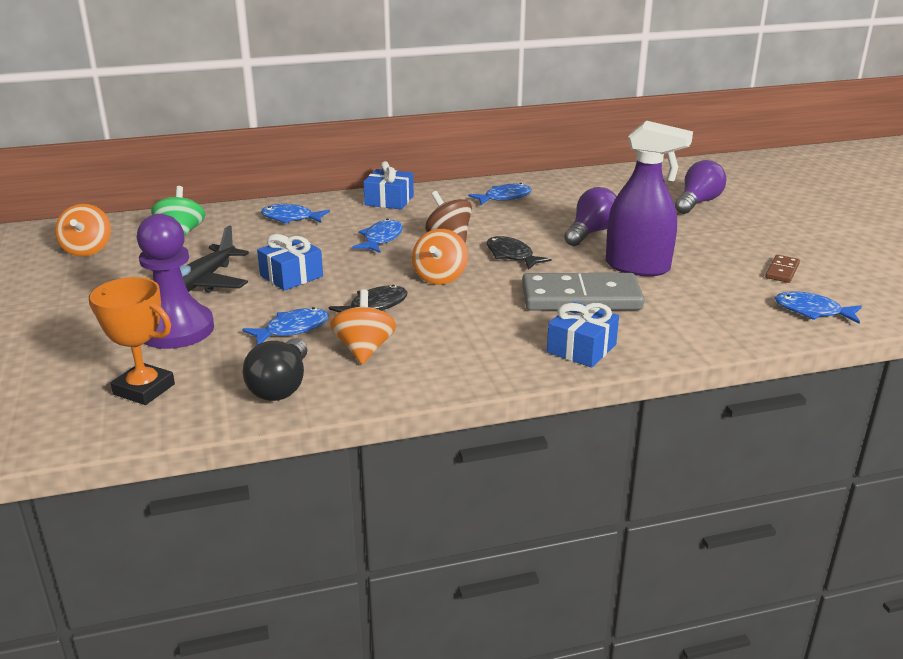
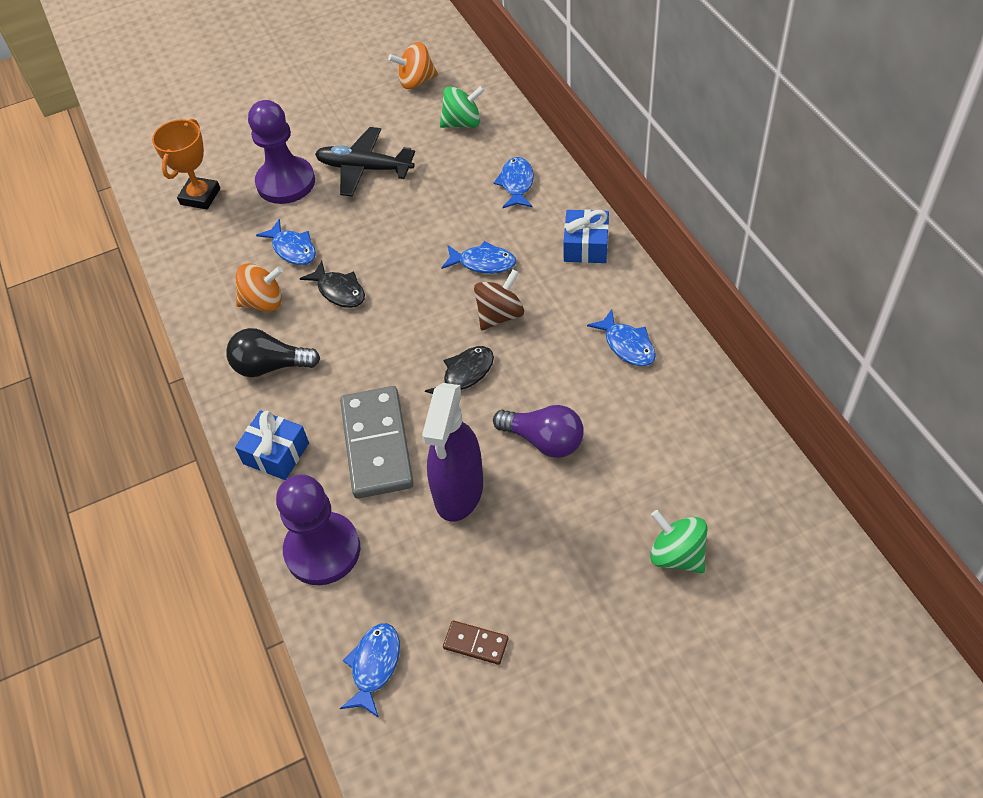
camera: 85 degrees right, 25 degrees up
(281, 386) = (206, 267): black light bulb -> black light bulb (270, 366)
(291, 276) = (389, 221): blue gift -> none
(440, 277) = (404, 325): orange spinning top -> none
(698, 202) = (677, 555): purple light bulb -> green spinning top
(698, 329) = (322, 550): none -> purple pawn

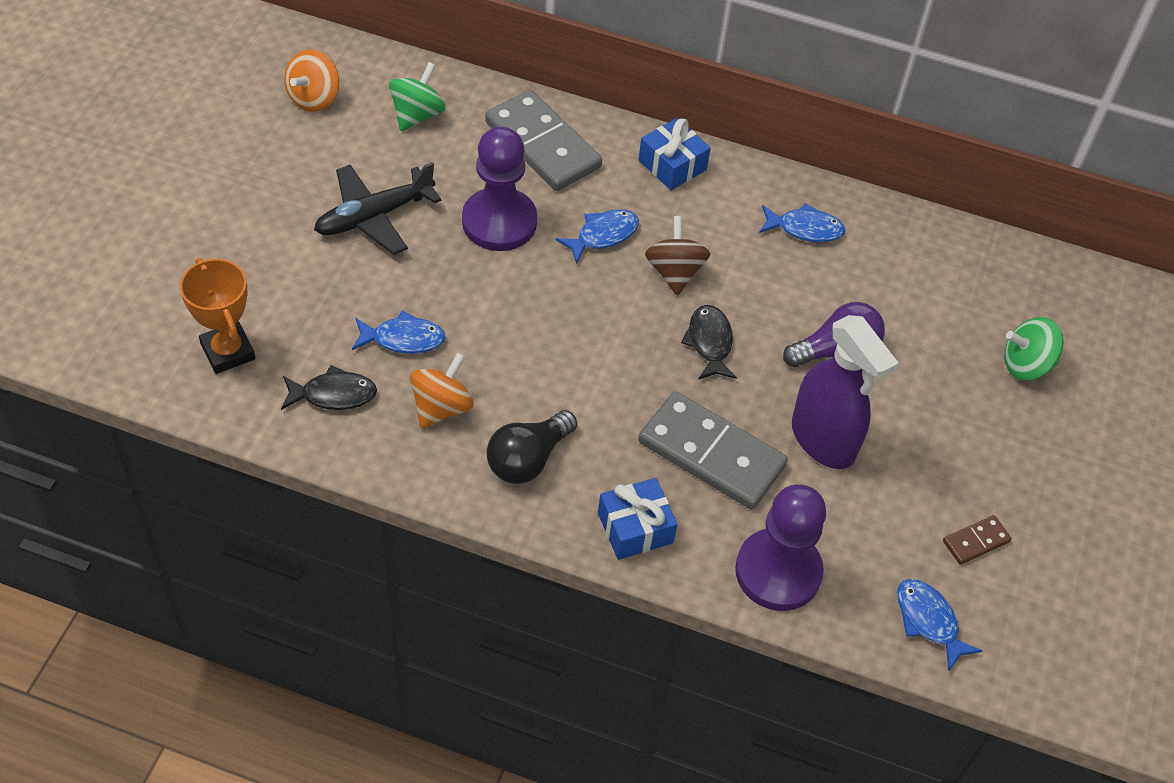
camera: 55 degrees left, 0 degrees up
(286, 182) = (307, 279): purple pawn -> purple pawn (499, 222)
(339, 291) = (503, 347): black fish -> black fish (333, 395)
(516, 184) = (543, 145): blue fish -> grey domino

